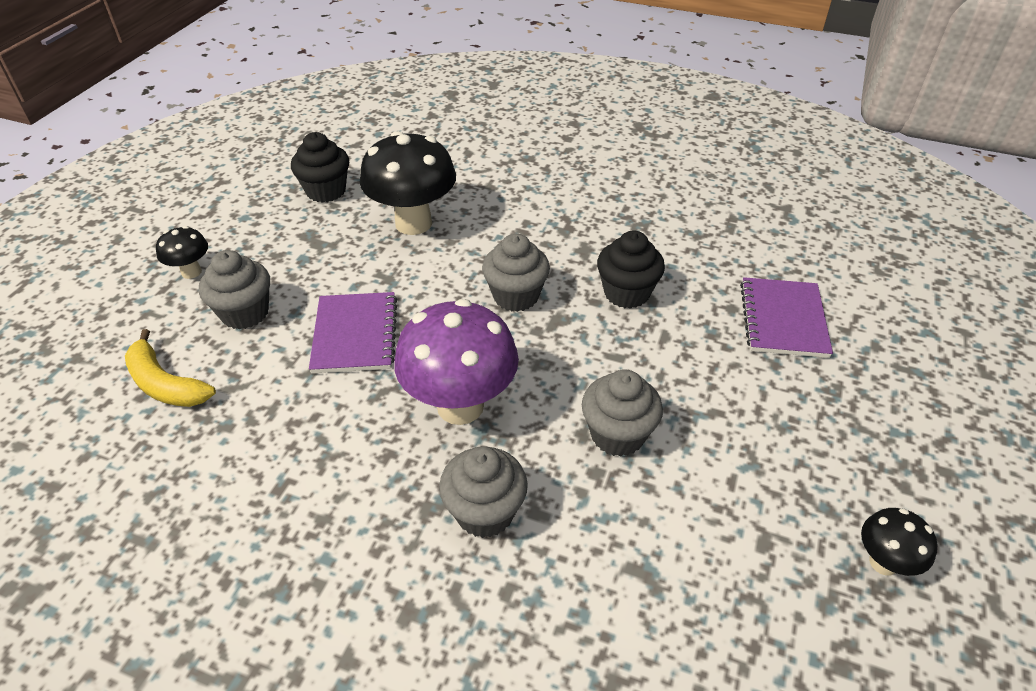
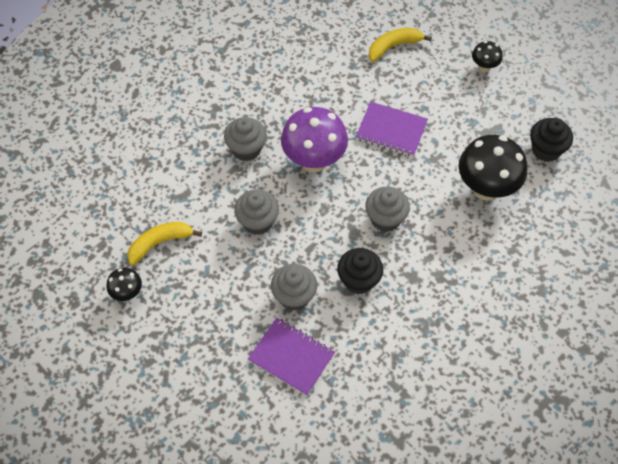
camera: 115 degrees right, 15 degrees up
(245, 313) = (434, 86): grey cupcake -> grey cupcake (294, 296)
(758, 560) = (160, 243): none -> yellow banana

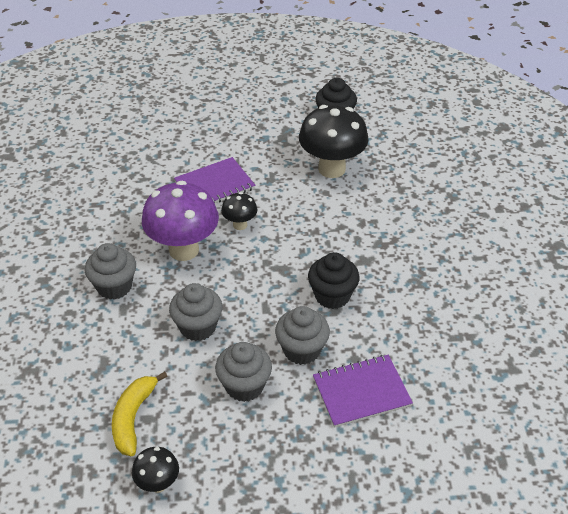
camera: 50 degrees left, 15 degrees down
(385, 219) = (292, 241): grey cupcake -> grey cupcake (244, 386)
(394, 46) = (139, 135): yellow banana -> none
(484, 67) = (224, 102): black mushroom -> black mushroom (240, 225)

